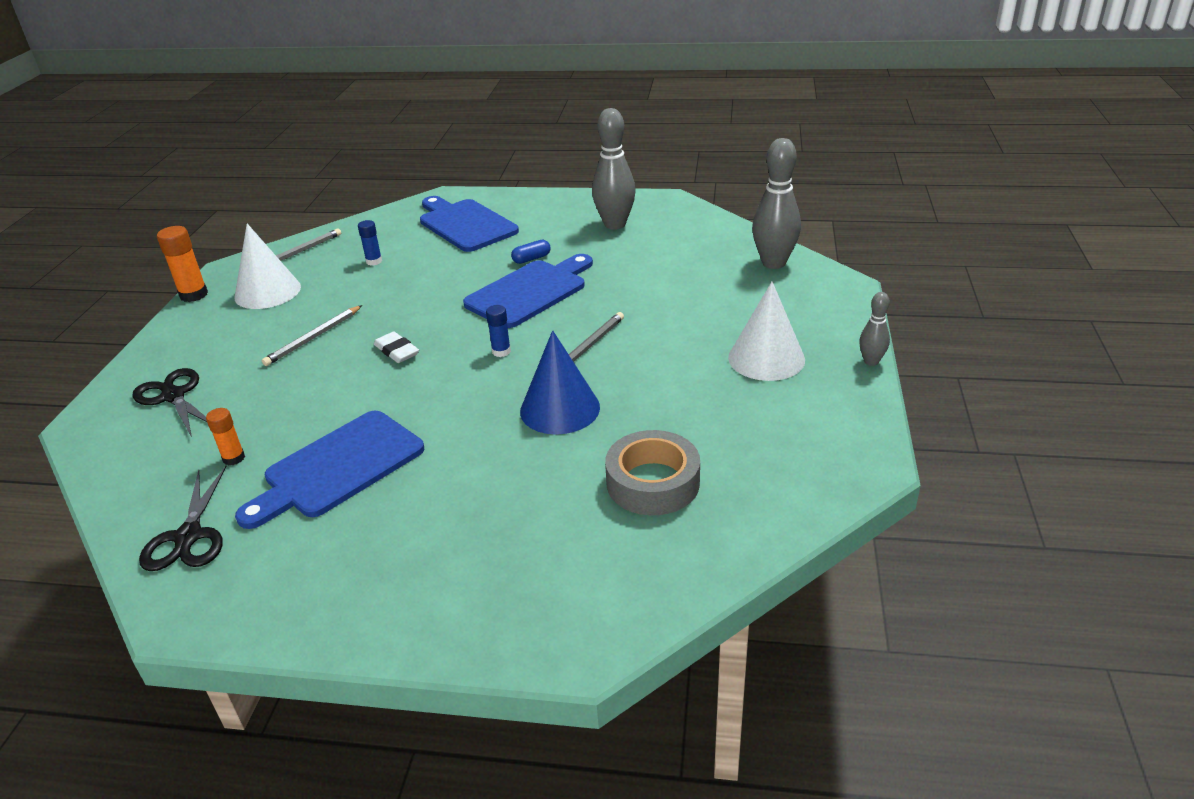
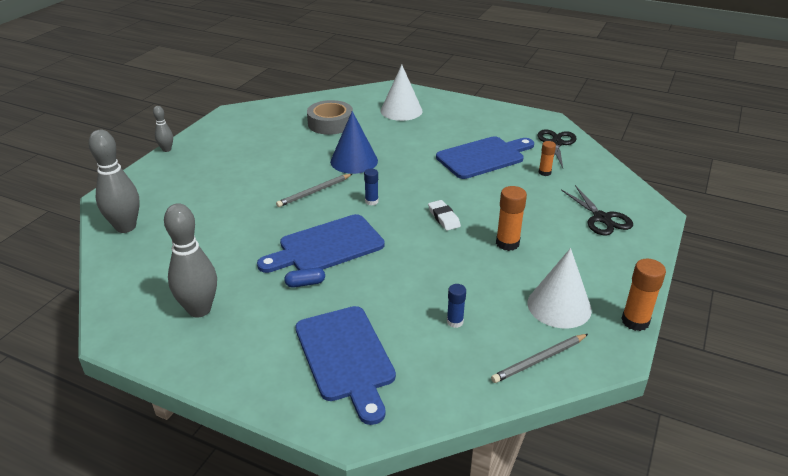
camera: 165 degrees left, 0 degrees up
(313, 338) = (507, 243): grey pencil -> orange glue stick
(766, 358) = (218, 163): white cone -> white cone (401, 110)

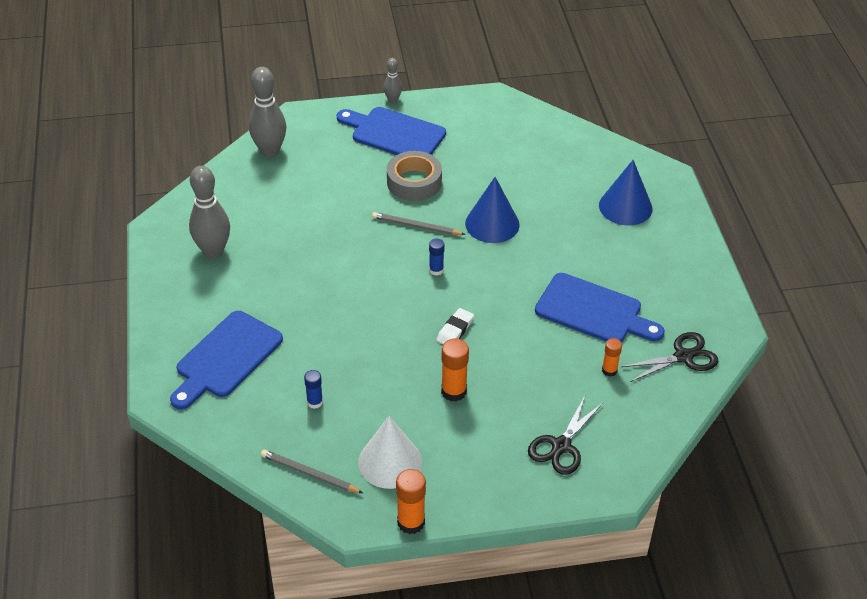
camera: 55 degrees right, 10 degrees up
(305, 283) = (288, 290): blue capsule -> none
(327, 246) = (346, 277): blue cutting board -> blue cutting board (394, 134)
(330, 123) = (544, 171): grey tape -> grey tape (414, 182)
(401, 110) = (625, 207): white cone -> blue cone

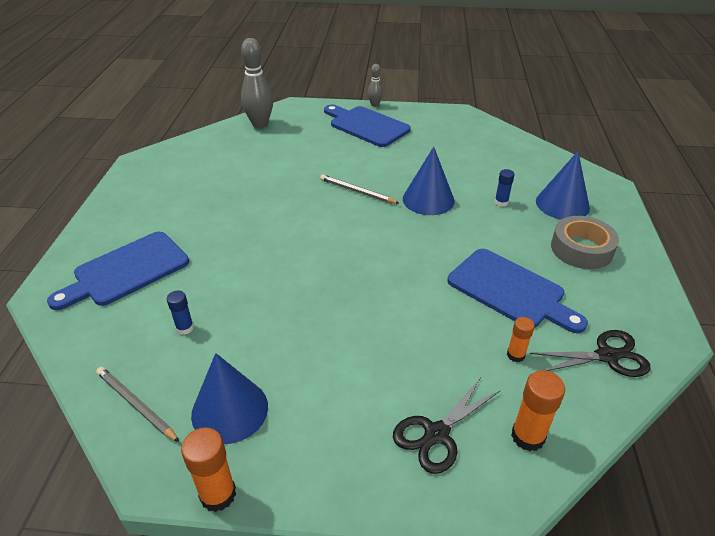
camera: 15 degrees right, 5 degrees down
(213, 251) = (172, 184): grey bowling pin -> none
(390, 462) = (230, 410): white cone -> blue cone
(414, 182) = (369, 159): grey tape -> grey tape (581, 249)
(436, 270) = (361, 228): blue glue stick -> blue glue stick (501, 202)
(454, 391) = (333, 345): orange glue stick -> orange glue stick (528, 436)
(455, 330) = (358, 284): white eraser -> none

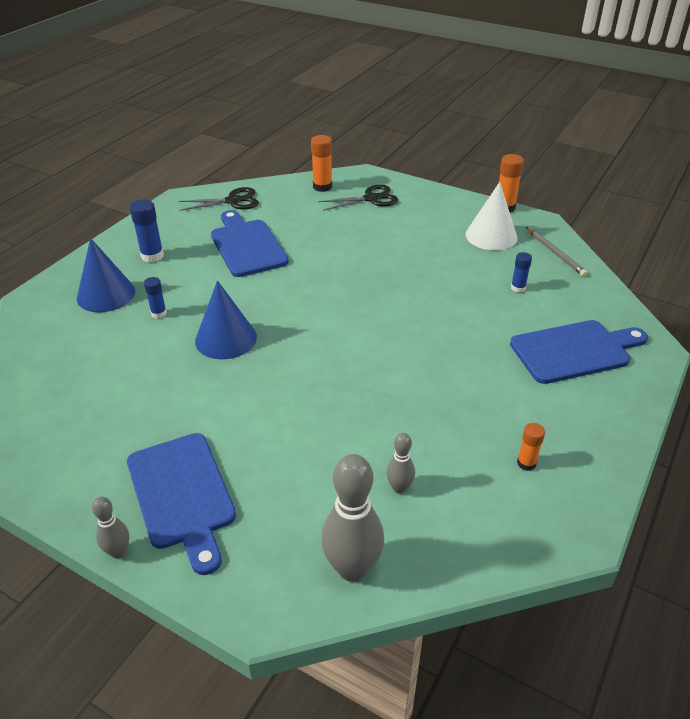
camera: 155 degrees left, 0 degrees up
(230, 410) = (491, 236): blue cone -> white cone
(249, 155) = (399, 488): none -> grey bowling pin
(357, 191) = (293, 373): grey pencil -> none
(515, 355) = (288, 215): orange glue stick -> orange glue stick (526, 463)
(581, 249) = (152, 256): grey tape -> blue glue stick
(607, 356) = (233, 201): black scissors -> black scissors turned 150 degrees clockwise

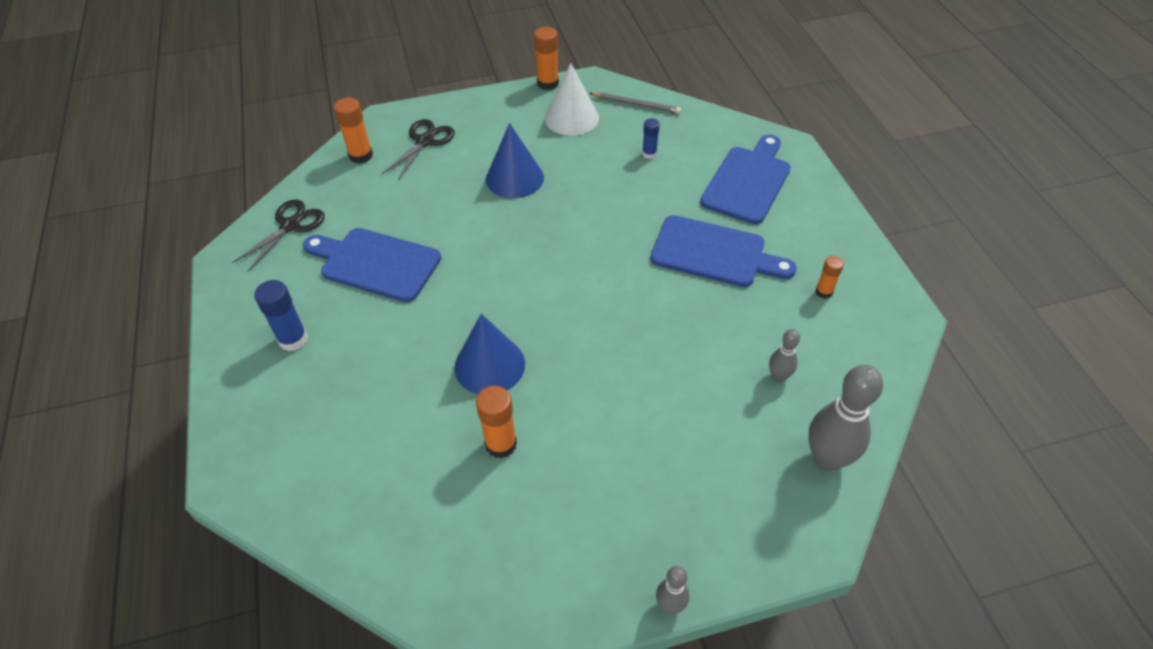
camera: 45 degrees left, 10 degrees up
(106, 294) = (306, 413): blue cone -> blue cone (514, 178)
(159, 313) = (391, 390): blue glue stick -> none
(168, 383) = (501, 444): none -> orange glue stick
(182, 494) = (649, 519): blue cutting board -> blue cutting board (713, 253)

